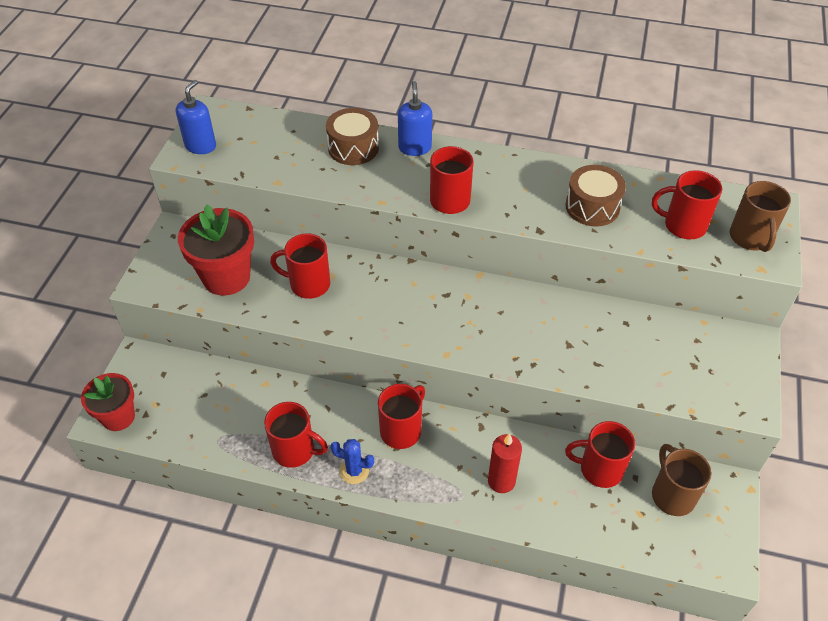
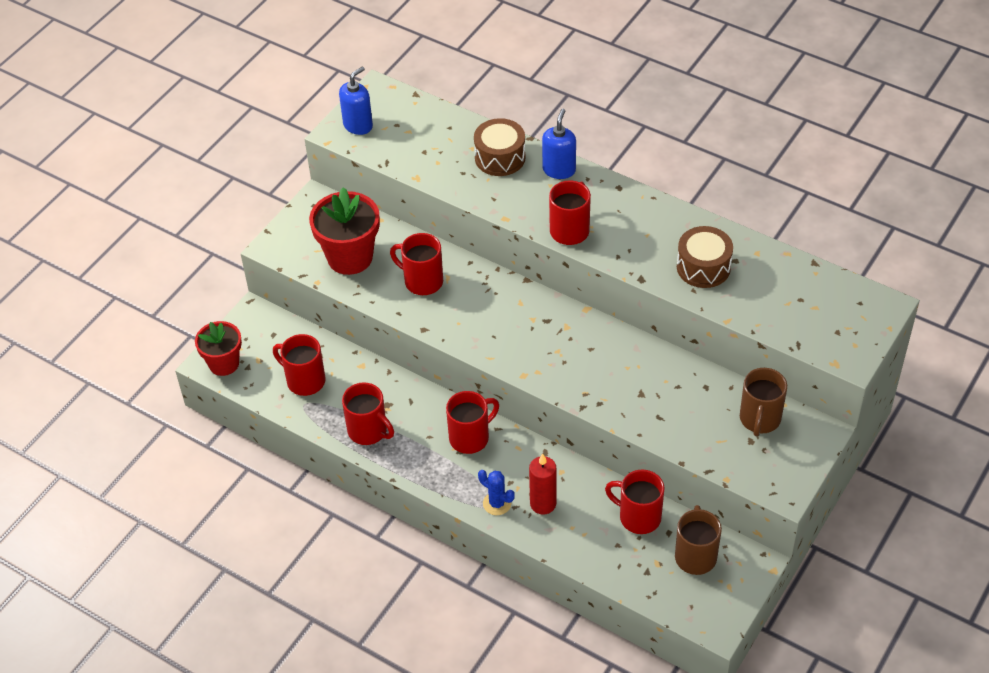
camera: 20 degrees right, 0 degrees up
(354, 471) = (414, 461): blue cactus -> blue cactus (497, 503)
(683, 225) = (782, 305): red mug -> red mug (304, 380)
(750, 238) = (842, 332): brown mug -> brown mug (759, 419)

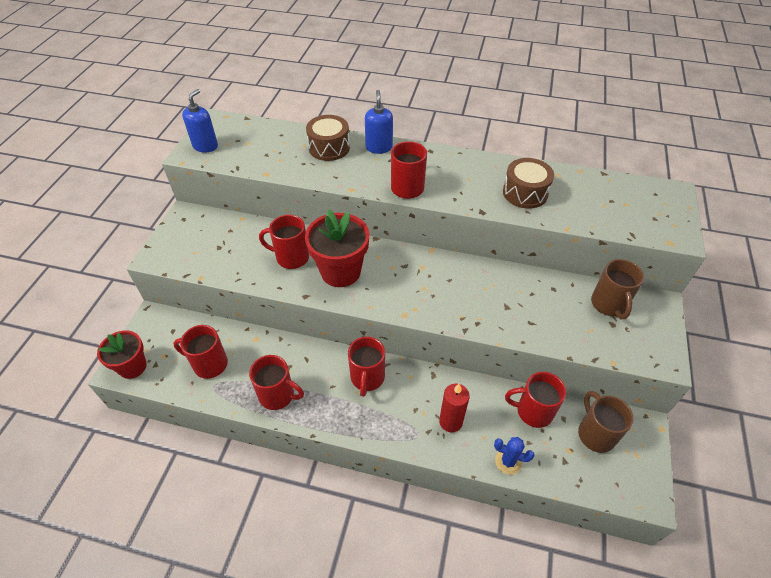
camera: 20 degrees left, 0 degrees up
(350, 257) = (224, 252): red flower pot -> red flower pot (340, 272)
(470, 437) = (367, 378): red mug -> red mug turned 150 degrees clockwise
(497, 503) = (412, 433): blue cactus -> blue cactus (508, 461)

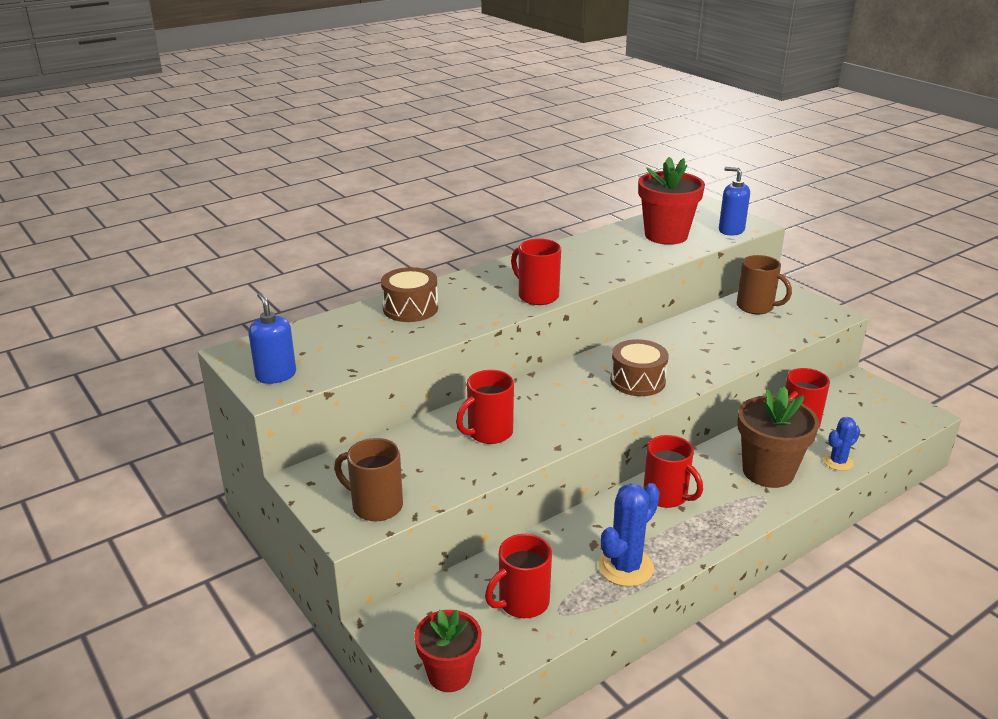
camera: 50 degrees left, 20 degrees down
(278, 395) = (625, 567): red mug -> blue cactus
(340, 272) = (551, 412): red flower pot -> red flower pot (666, 235)
(379, 147) = (455, 285): blue soap dispenser -> blue soap dispenser (731, 230)
(450, 422) = (768, 471): red candle -> brown flower pot
(525, 193) = (624, 253): brown drum -> brown drum (637, 381)
(595, 434) = (848, 406): brown mug -> brown mug (375, 506)

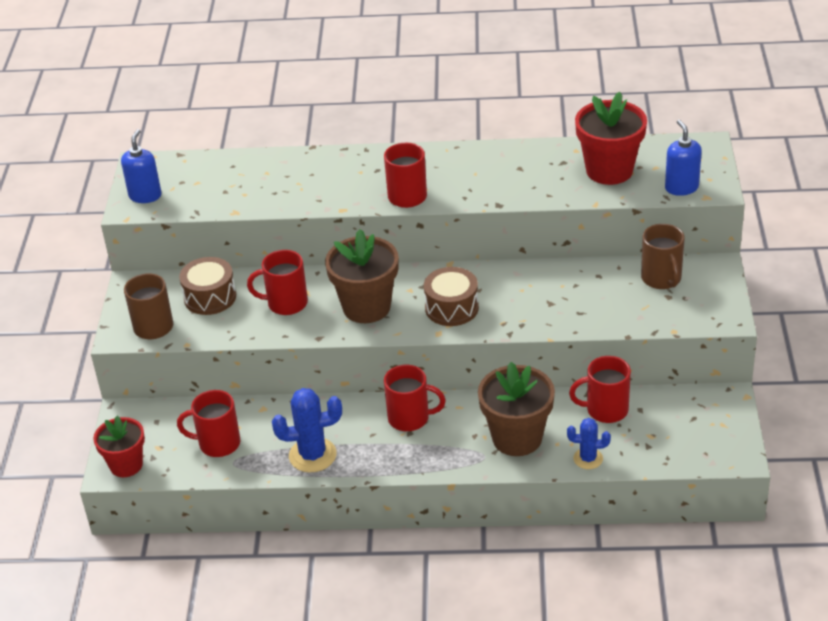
camera: 40 degrees right, 10 degrees up
(410, 308) = (298, 170): brown drum -> brown drum (210, 297)
(566, 407) = (366, 307): none -> brown flower pot
(666, 496) = (410, 418): red mug -> red mug turned 75 degrees counterclockwise

